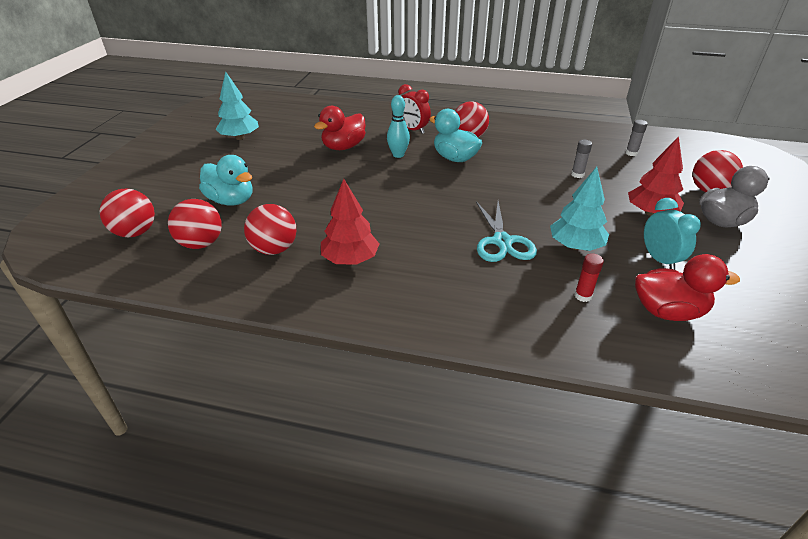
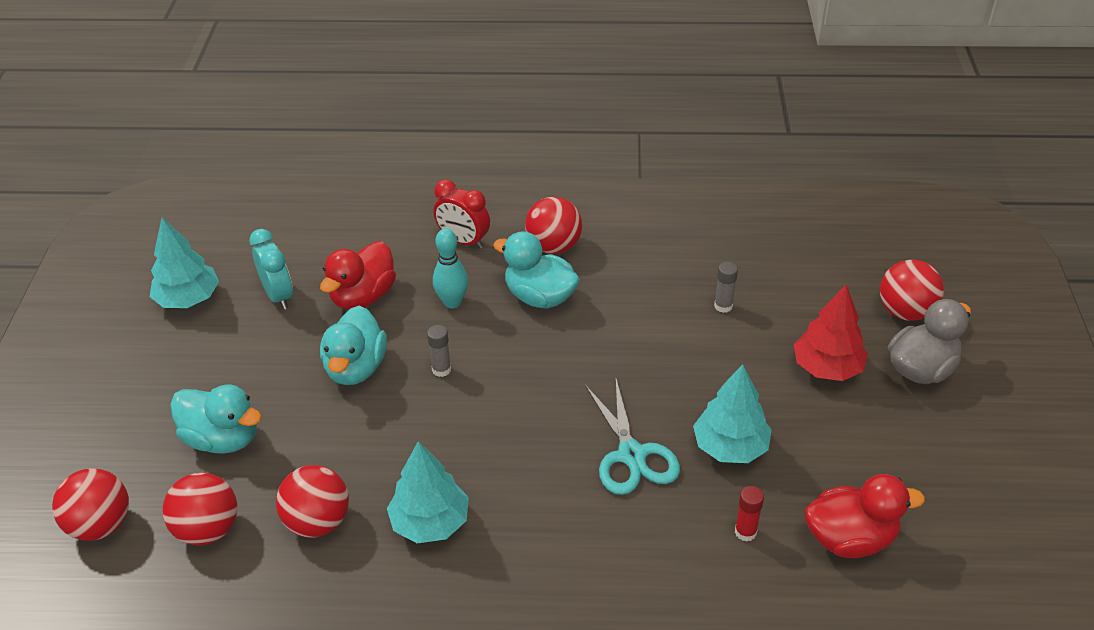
camera: 10 degrees left, 5 degrees up
(327, 177) = (356, 368): none -> turquoise duck
(350, 259) = (430, 522): red tree -> turquoise tree
(631, 153) = (797, 248): grey glue stick -> grey glue stick (441, 369)
(659, 259) = (839, 453): turquoise clock -> turquoise clock (278, 296)

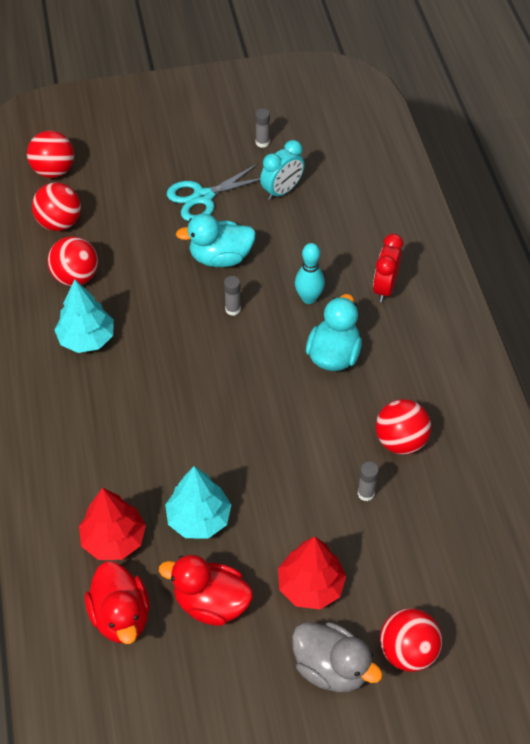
camera: 75 degrees right, 10 degrees up
(188, 299) = (262, 142): turquoise tree -> grey glue stick
(223, 439) = (136, 205): turquoise duck -> none
(363, 297) = (297, 241): red duck -> red duck (211, 603)
(554, 246) = (401, 352): red ball -> red ball (400, 441)
(631, 455) = (175, 450): turquoise scissors -> turquoise scissors (203, 197)
(745, 532) = (114, 539): red glue stick -> red tree

